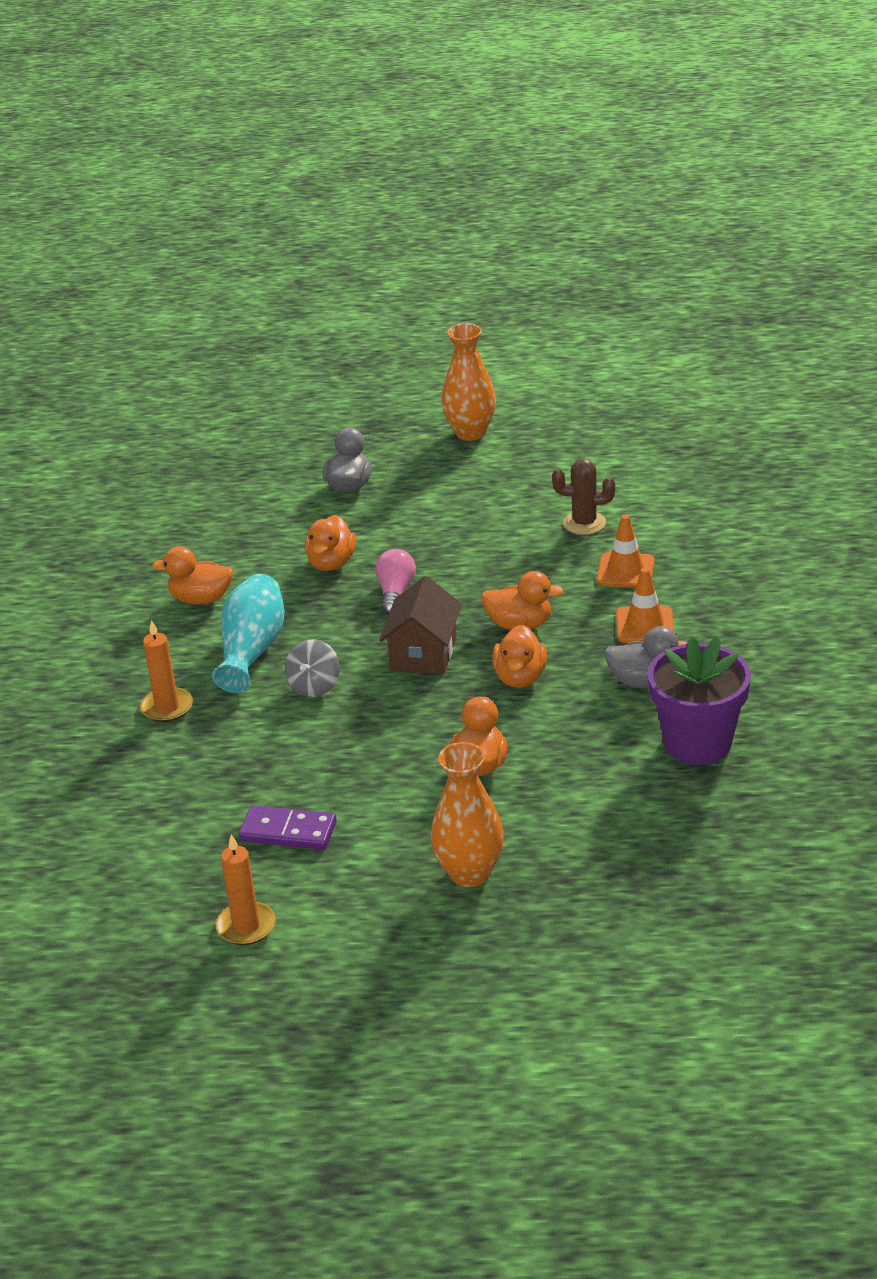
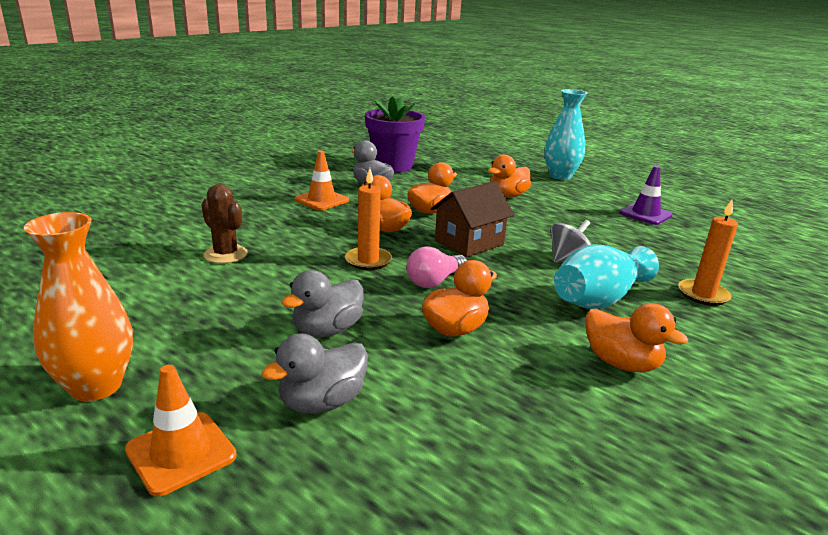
camera: 145 degrees left, 10 degrees down
(246, 926) = (693, 199): orange candle -> orange candle (368, 261)
(288, 831) = (645, 214): purple domino -> purple traffic cone
(409, 517) = (327, 330): none -> grey duck
(469, 873) = (560, 176): orange vase -> turquoise vase
(625, 571) = (271, 222): orange traffic cone -> orange traffic cone (181, 453)

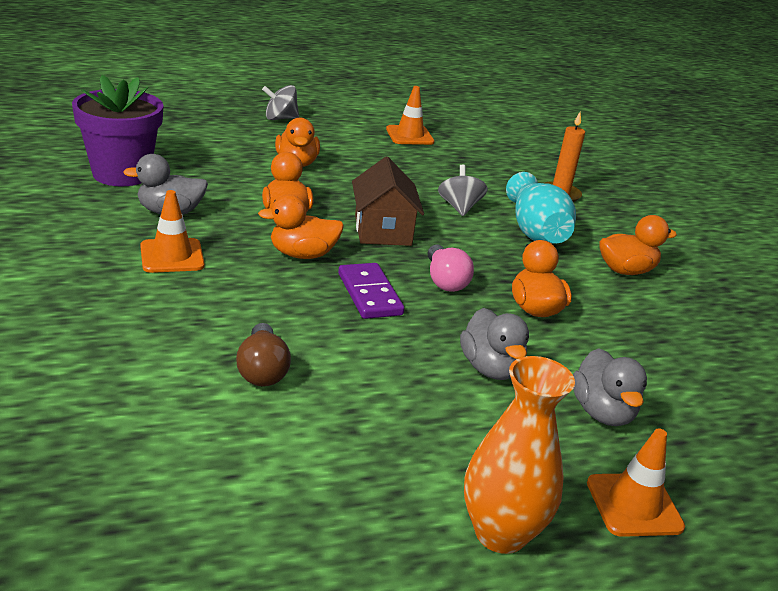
camera: 60 degrees left, 5 degrees up
(225, 254) = (262, 370): brown cactus -> brown light bulb
(368, 261) = (369, 294): orange candle -> purple domino
(560, 176) = (280, 118): turquoise vase -> grey spinning top
(645, 214) = (409, 136): purple traffic cone -> orange traffic cone

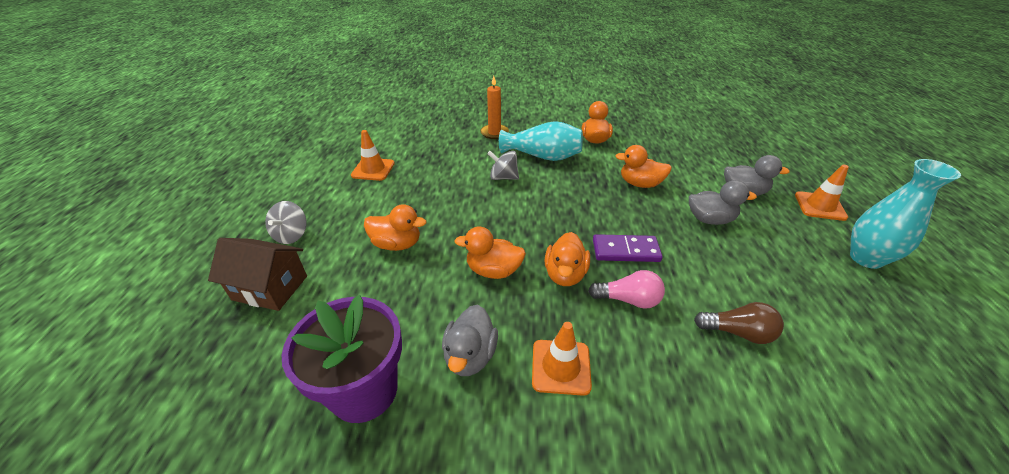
camera: 65 degrees left, 10 degrees up
(382, 230) = (531, 222): brown house -> brown house (270, 288)
(445, 281) = (606, 211): pink light bulb -> pink light bulb (628, 300)
(500, 533) = (865, 258): orange vase -> turquoise vase

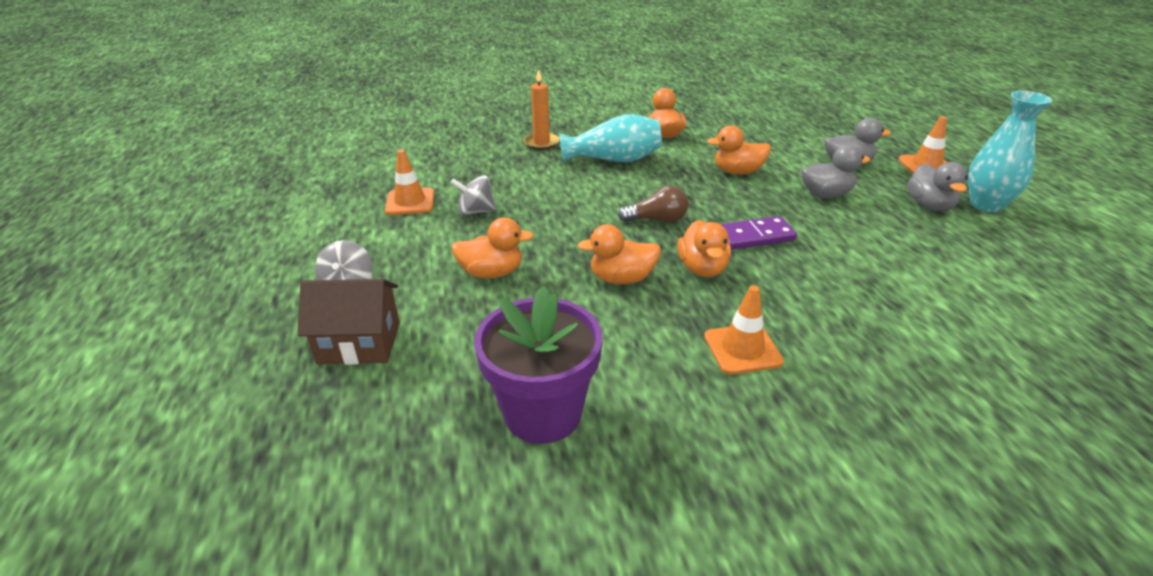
camera: 15 degrees left, 5 degrees down
(470, 356) = (642, 359): grey duck -> grey duck (929, 206)
(503, 177) = (579, 187): grey spinning top -> grey spinning top (476, 212)
(628, 300) = (780, 279): pink light bulb -> none
(737, 332) = (898, 287): brown light bulb -> brown light bulb (657, 220)

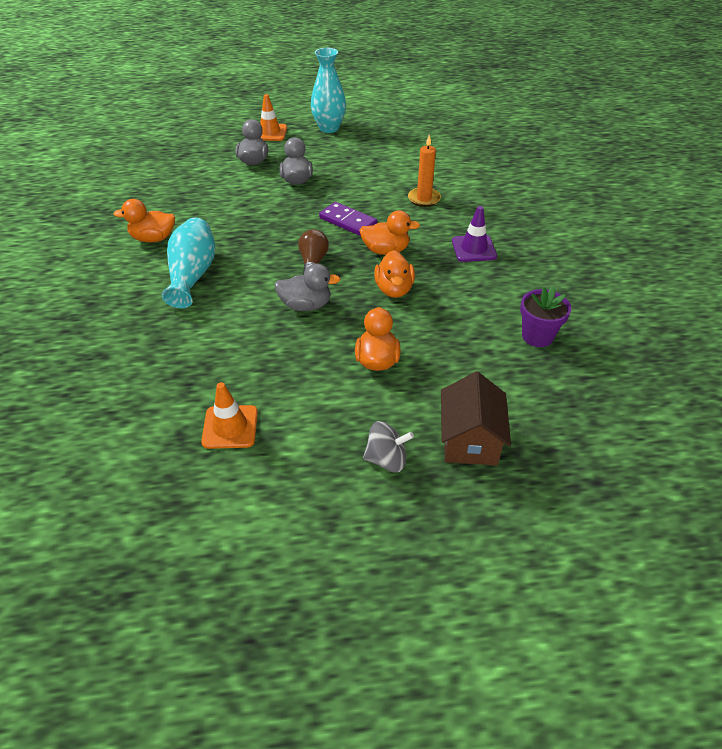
camera: 85 degrees left, 10 degrees up
(476, 212) = (267, 373): grey spinning top -> none
(541, 143) = (128, 322): orange candle -> orange candle (424, 199)
(543, 413) = (537, 336): purple flower pot -> purple flower pot, size x0.63
(737, 172) = (246, 211): orange duck -> none
(742, 349) = (474, 249): orange traffic cone -> purple traffic cone
(754, 236) = (348, 221): purple domino -> purple domino turned 45 degrees counterclockwise
(929, 206) = (324, 146): grey duck -> grey duck (306, 305)

